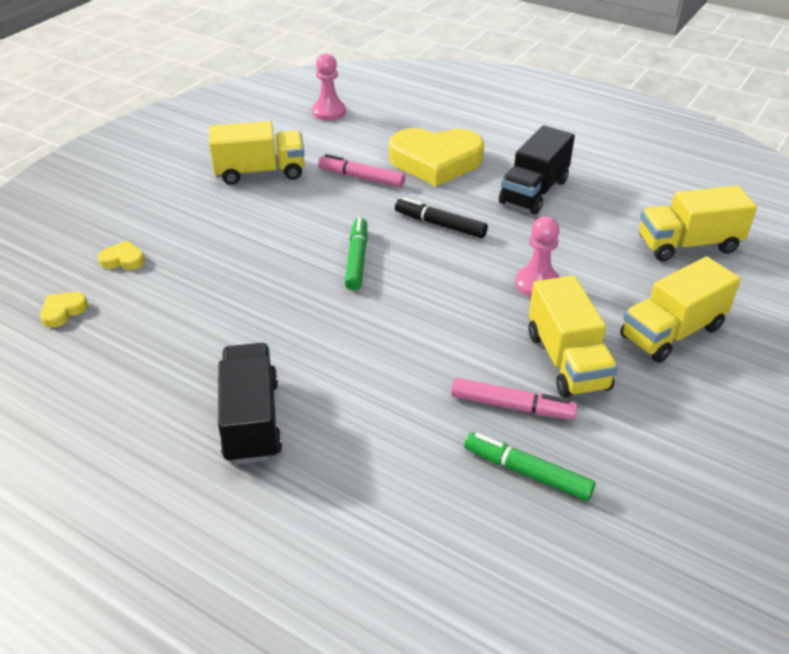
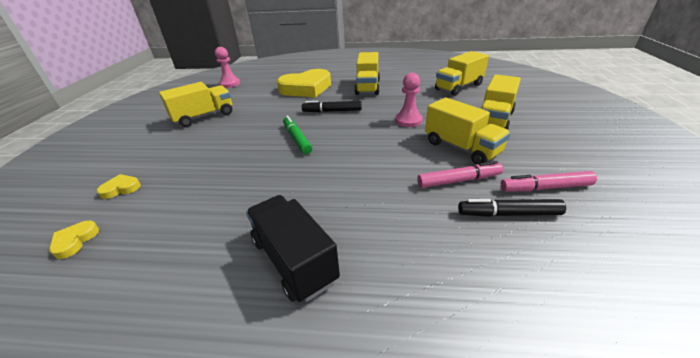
camera: 25 degrees left, 5 degrees down
(361, 178) = (270, 104): pink marker -> pink marker (545, 188)
(527, 472) = (508, 214): green marker -> black marker
(534, 192) = (367, 87): black truck -> yellow truck

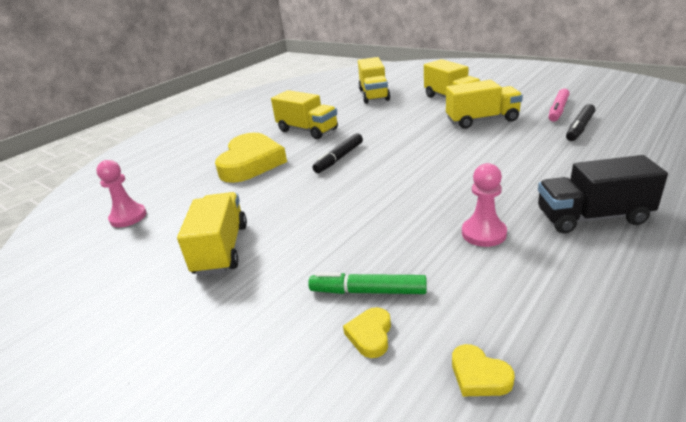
camera: 55 degrees left, 5 degrees down
(297, 139) = (380, 187): green marker -> green marker (368, 291)
(408, 120) = (410, 128): pink pawn -> pink pawn (483, 233)
(459, 180) = (528, 132): pink marker -> none

